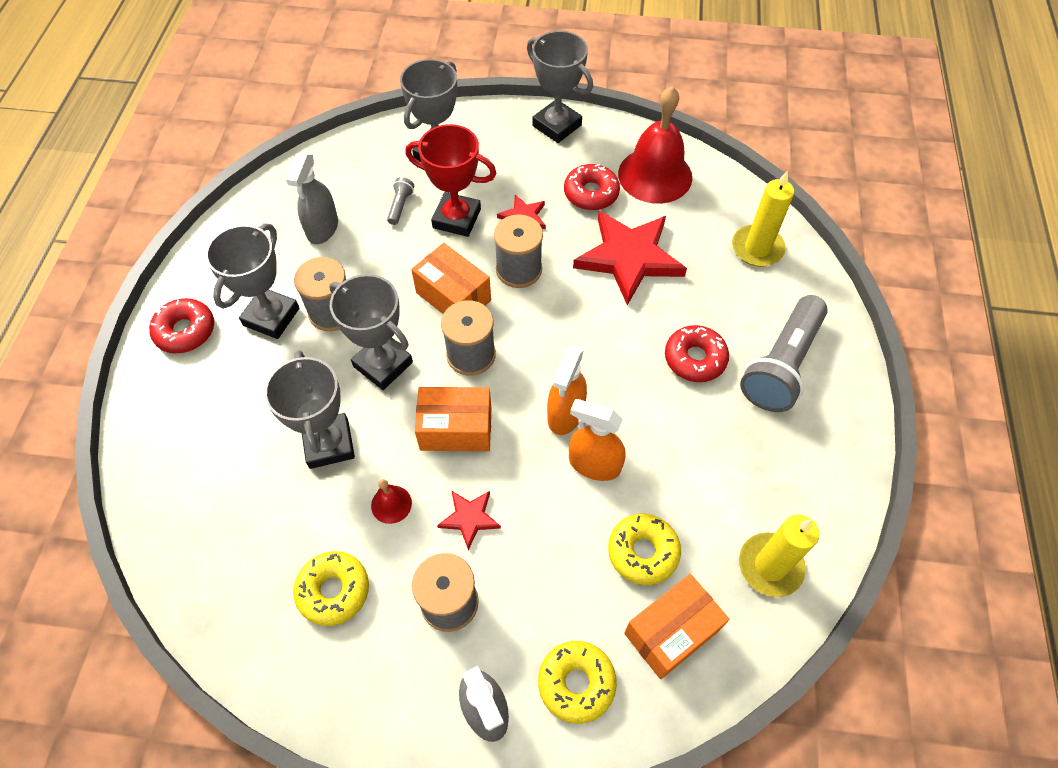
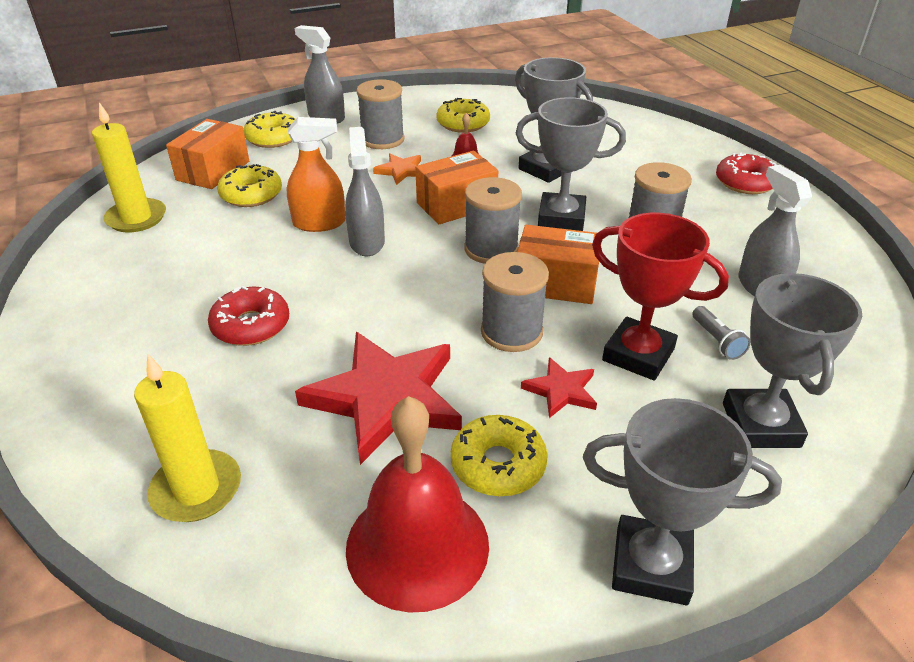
camera: 150 degrees right, 20 degrees down
(271, 317) = (696, 212): grey trophy -> none
(456, 218) = (638, 355): red trophy -> red trophy turned 45 degrees clockwise
(469, 518) = (401, 171): red star -> orange star
(565, 414) = (367, 242): orange spray bottle -> grey spray bottle
(591, 193) = (498, 464): red donut -> yellow donut
(781, 365) = (139, 356): grey flashlight -> none

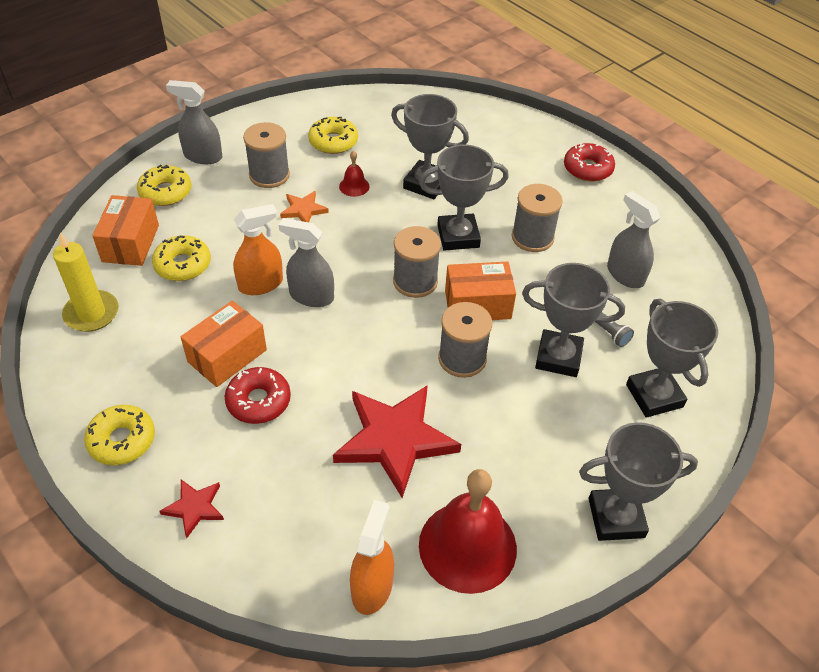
camera: 20 degrees left, 10 degrees up
(196, 489) = (296, 549): yellow candle -> none
(263, 562) = (372, 587): none -> orange spray bottle
(367, 242) = (311, 296): grey spray bottle -> grey spray bottle turned 45 degrees counterclockwise
(456, 205) = (368, 239): orange box -> orange box (227, 356)
(498, 464) = (495, 472): yellow donut -> yellow donut (122, 440)
(561, 390) = (516, 401): red star -> red star (194, 508)
(638, 355) = (558, 357): red trophy -> grey trophy

